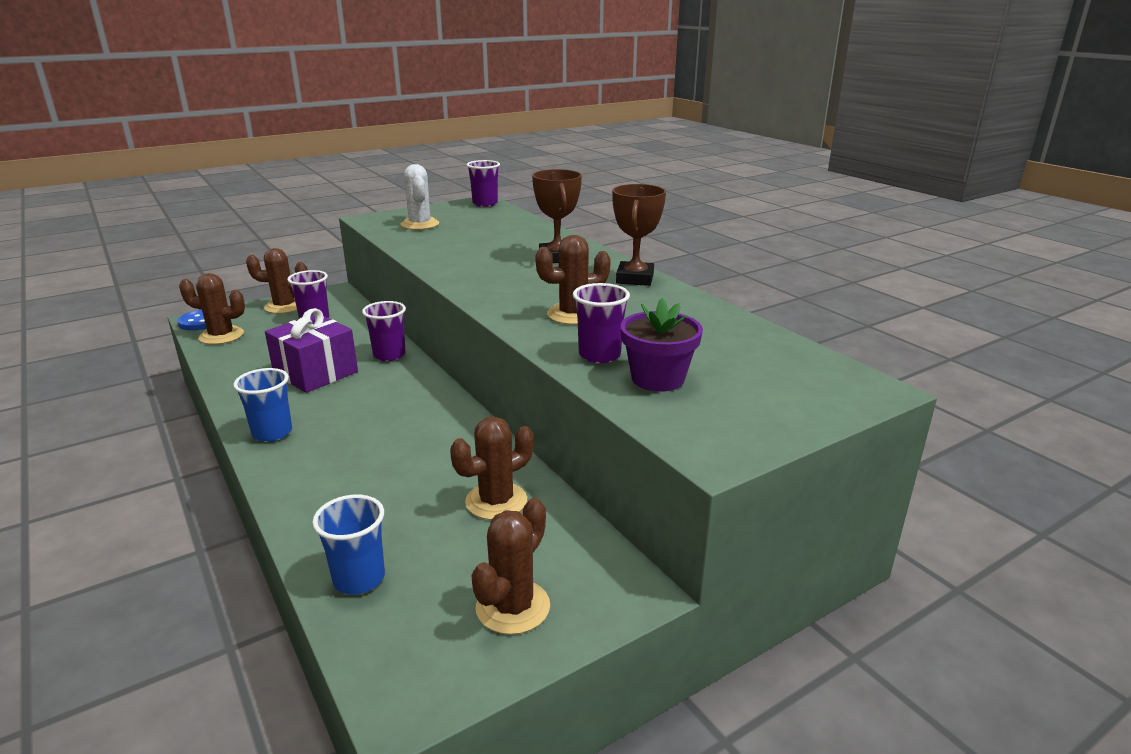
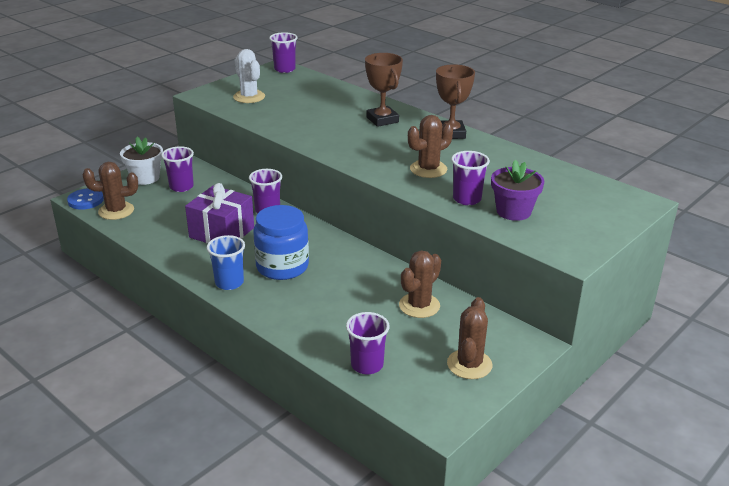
camera: 15 degrees left, 5 degrees up
(284, 306) = (145, 178): brown cactus -> white flower pot
(353, 422) = (282, 266): none -> blue jar
(359, 579) = (367, 365): blue cup -> purple cup

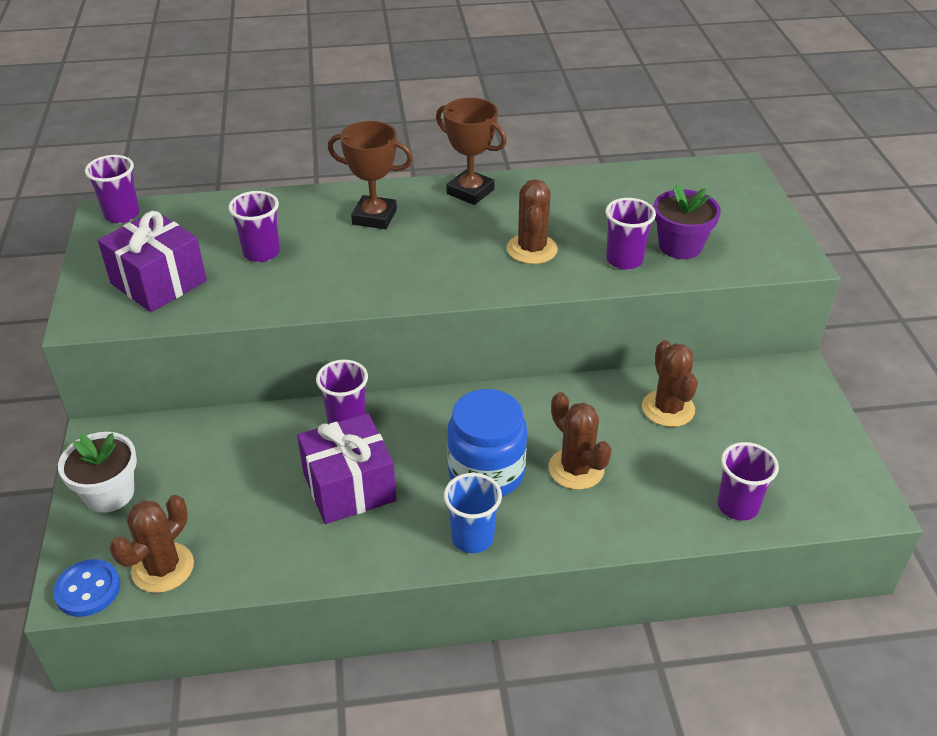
camera: 50 degrees left, 10 degrees up
(181, 187) = (184, 469): purple cup -> purple cup (261, 253)
(249, 97) = (158, 282): white cactus -> purple gift
(469, 364) = (796, 432): brown cactus -> brown cactus (576, 469)

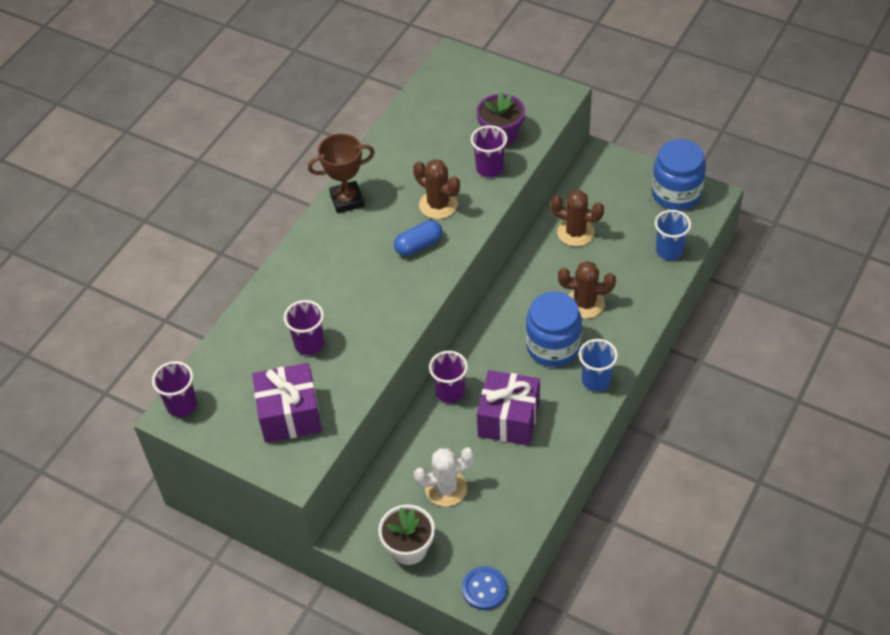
camera: 50 degrees left, 10 degrees up
(163, 568) = (498, 543): brown cactus -> none
(212, 483) = (446, 488): none -> white cactus
(374, 217) = (326, 264): brown trophy -> none
(462, 262) = (418, 245): none -> blue capsule
(737, 506) = (669, 251): purple cup -> blue cup
(831, 467) = (676, 193): none -> blue jar

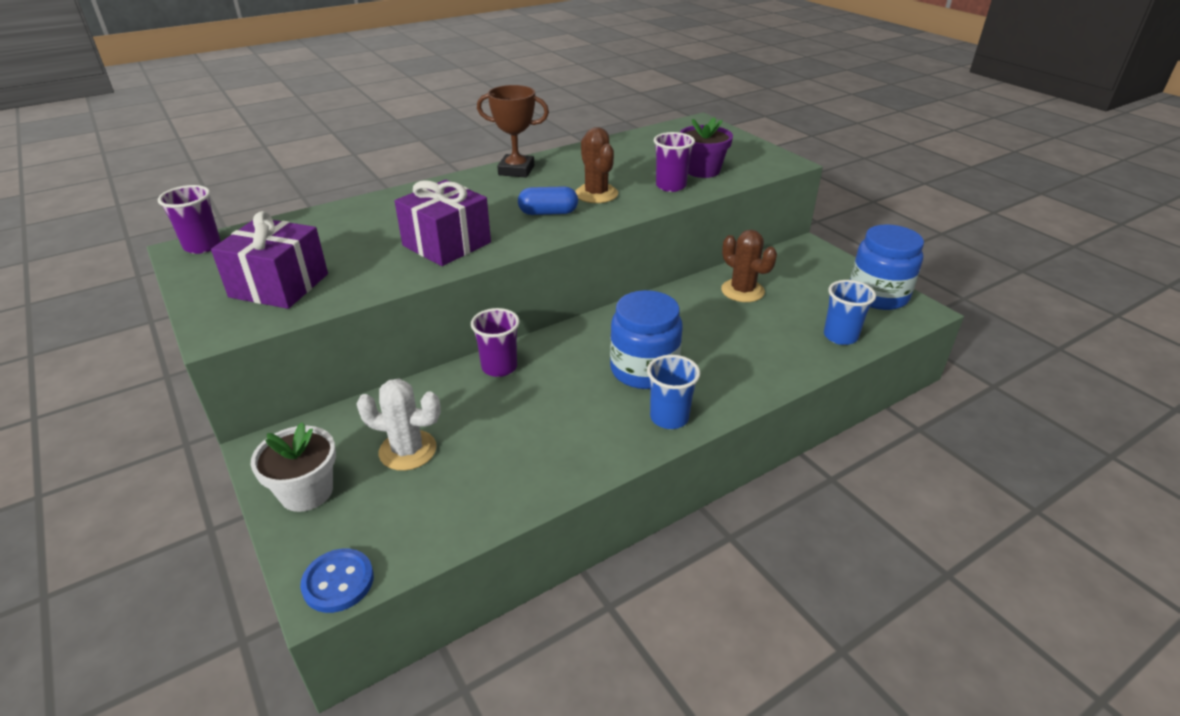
camera: 25 degrees right, 15 degrees down
(309, 344) = (366, 243): purple cup -> none
(508, 419) = (538, 414): purple gift -> purple gift (446, 244)
(585, 303) = (710, 347): brown cactus -> none

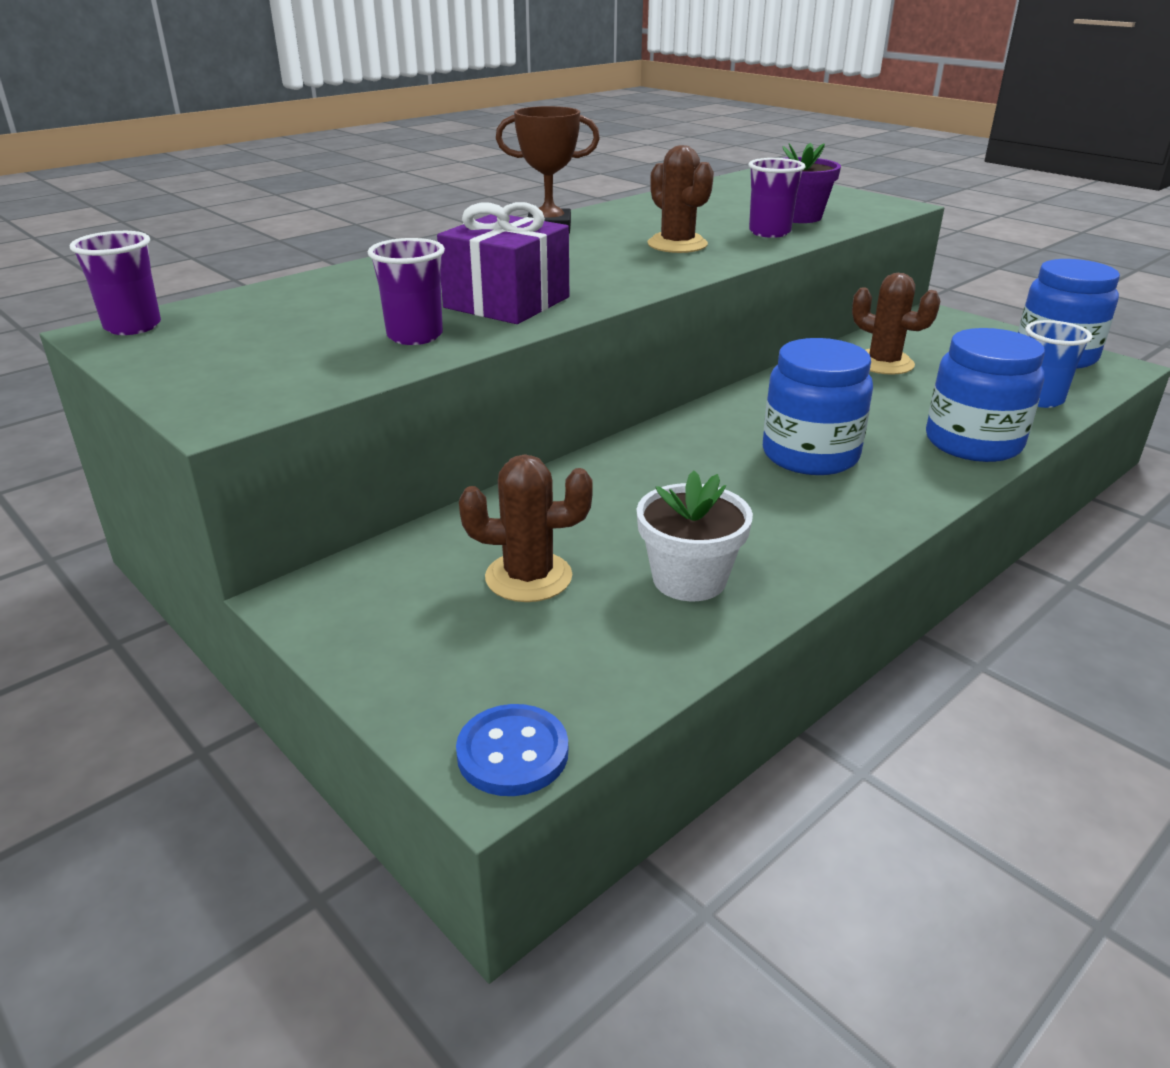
camera: 10 degrees left, 5 degrees down
(279, 285) = (284, 359): purple gift -> none
(306, 492) = (398, 644): white flower pot -> white flower pot (689, 579)
(408, 450) = (528, 577): white cactus -> brown cactus
(499, 367) = (607, 469): purple cup -> purple cup (415, 336)
(548, 213) = (626, 265): blue capsule -> none
(669, 418) = (879, 503): blue cup -> none
(767, 371) = (973, 442): none -> blue jar

